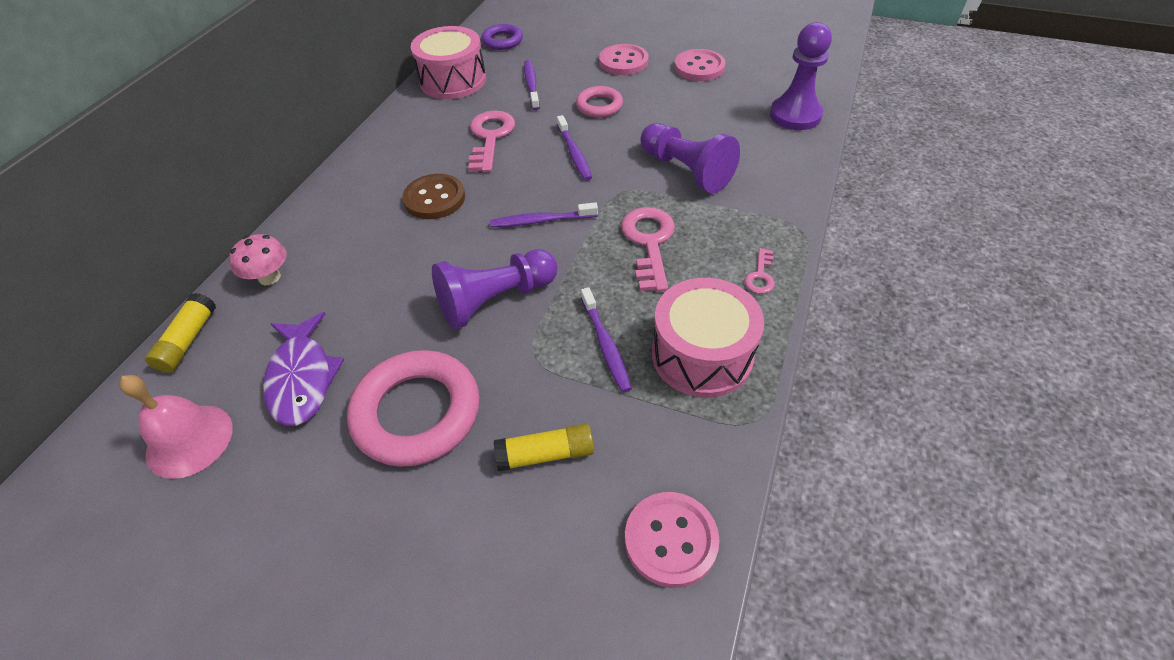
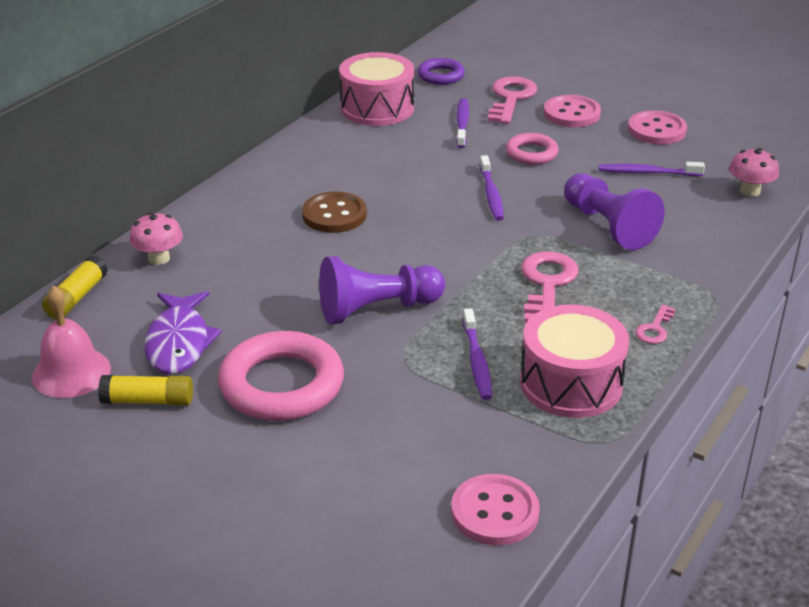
camera: 10 degrees right, 15 degrees down
(490, 137) = (405, 168): pink key -> pink key (511, 98)
(541, 221) = (440, 249): purple toothbrush -> purple toothbrush (647, 173)
(545, 454) = (395, 434): yellow glue stick -> yellow glue stick (148, 401)
(795, 115) = (750, 191): purple pawn -> pink mushroom

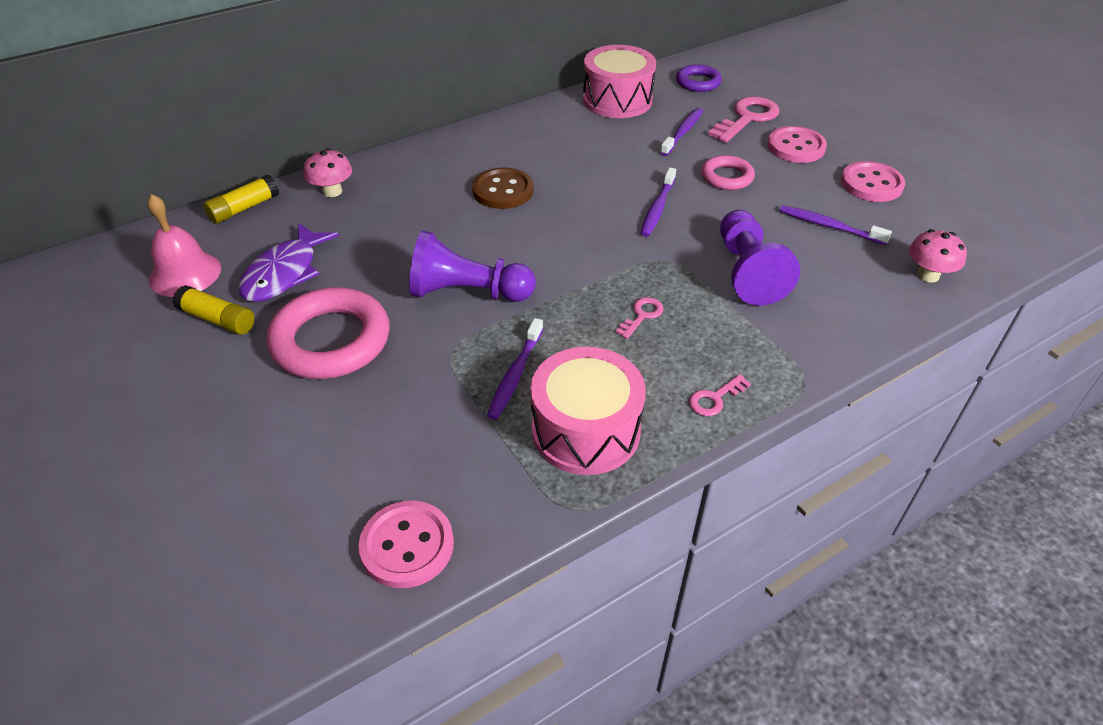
camera: 25 degrees right, 10 degrees up
(547, 284) = (642, 316): pink key -> pink key, size x0.51

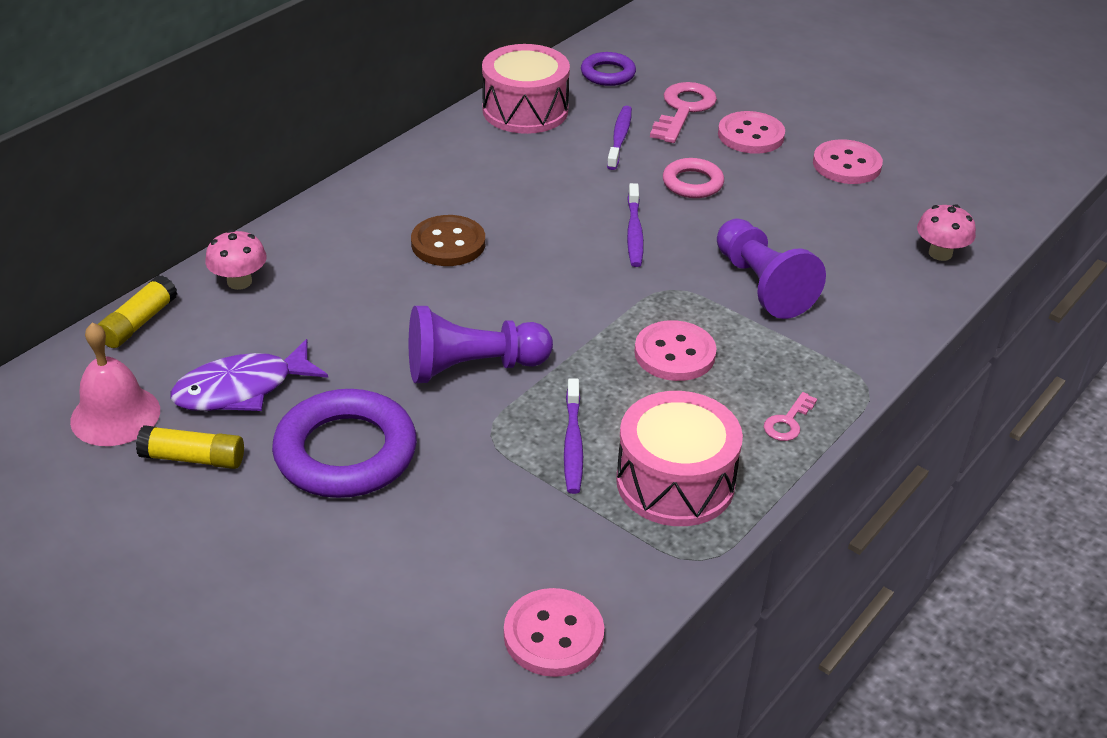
camera: 20 degrees left, 5 degrees down
(285, 273) = (241, 389): purple fish -> purple fish turned 60 degrees clockwise
(331, 340) = (346, 452): pink ring -> purple ring
(642, 316) = (674, 353): pink key -> pink button
(829, 226) = (823, 219): purple toothbrush -> none

